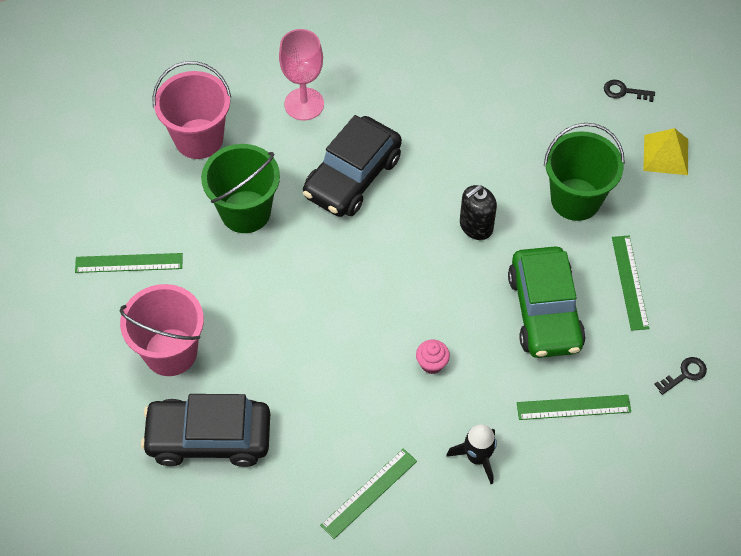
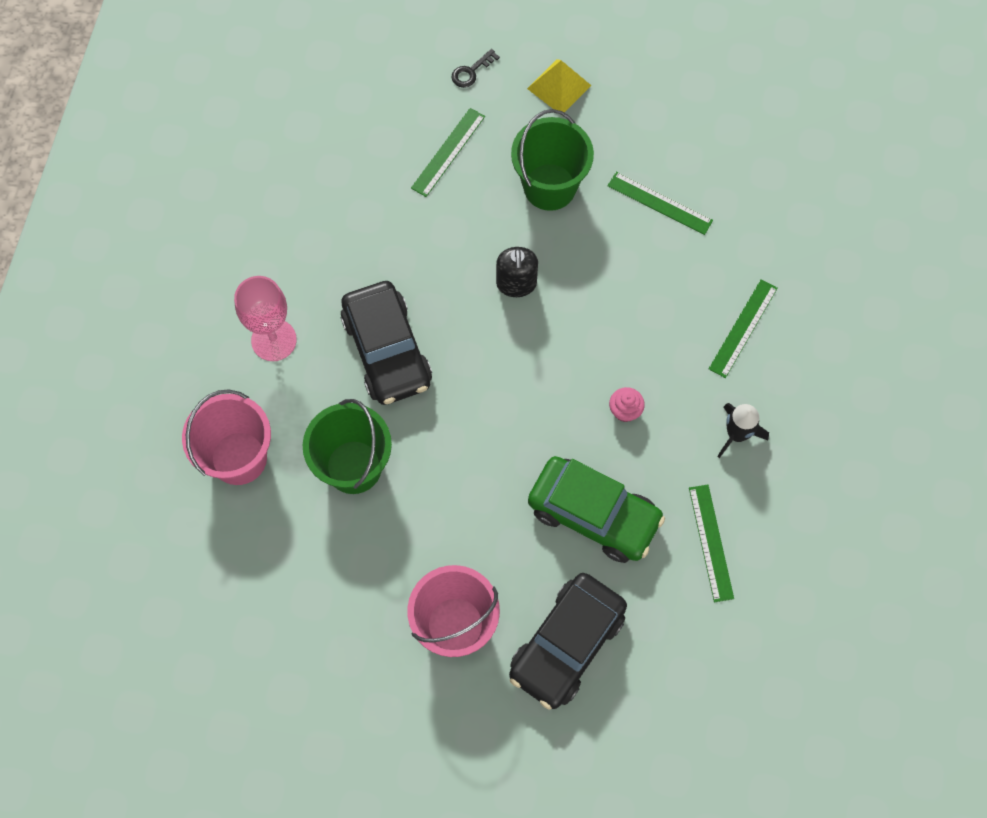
camera: 55 degrees left, 10 degrees up
(129, 263) = (331, 606): green ruler -> green ruler (448, 152)
(544, 311) = (639, 288): green car -> green car (594, 514)
(684, 374) = (772, 224): black key -> none

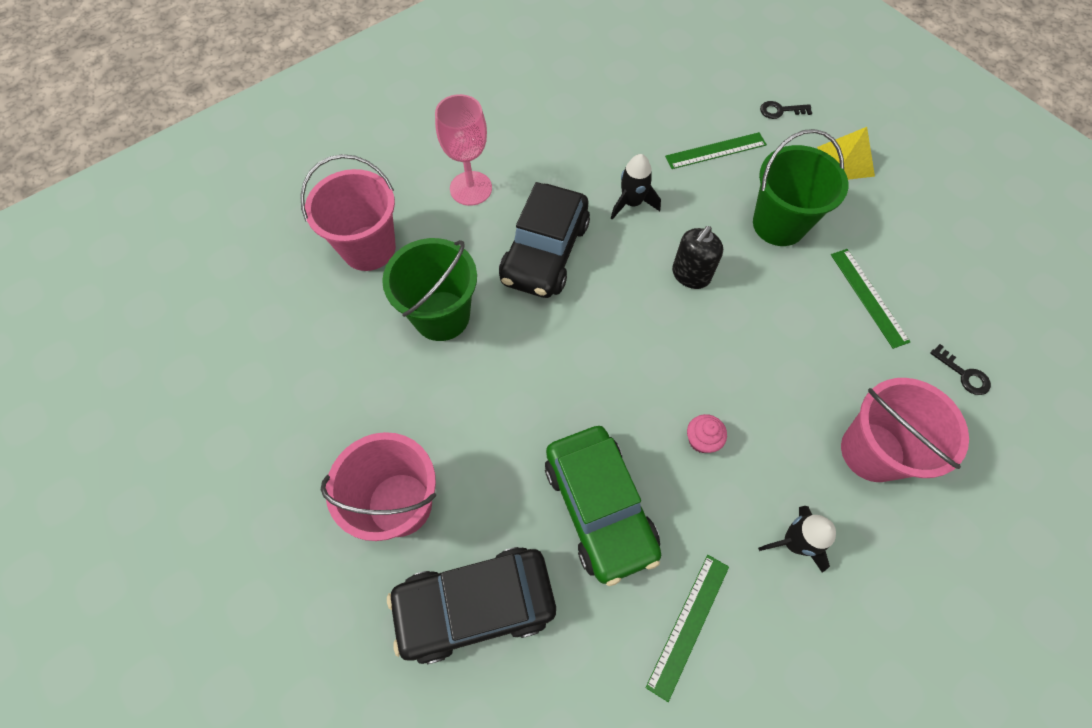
camera: 40 degrees right, 5 degrees down
(419, 253) = (632, 203): none -> black rocket
(743, 328) = (872, 451): green ruler -> pink bucket
(765, 219) = (963, 374): none -> black key

